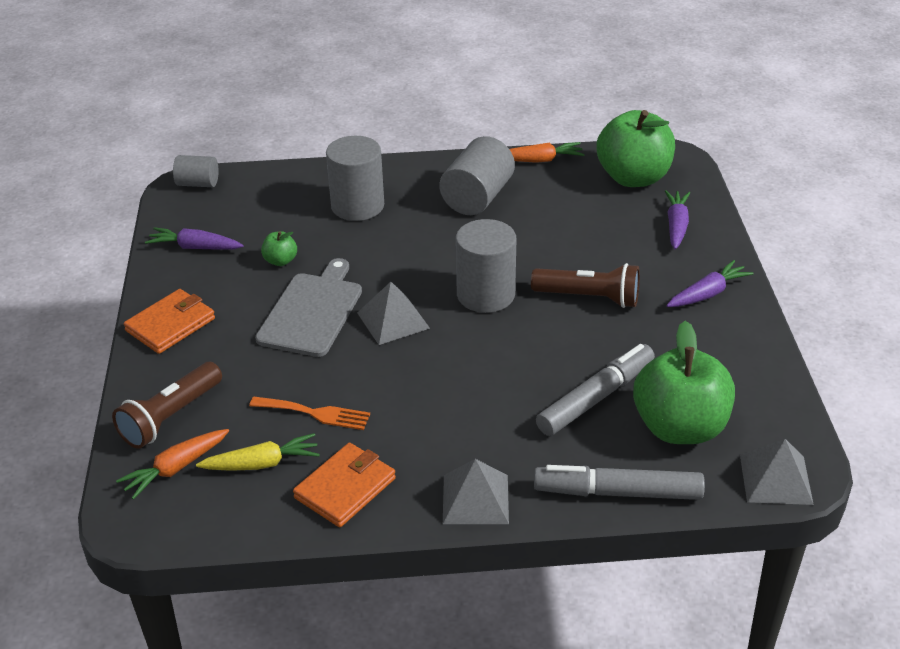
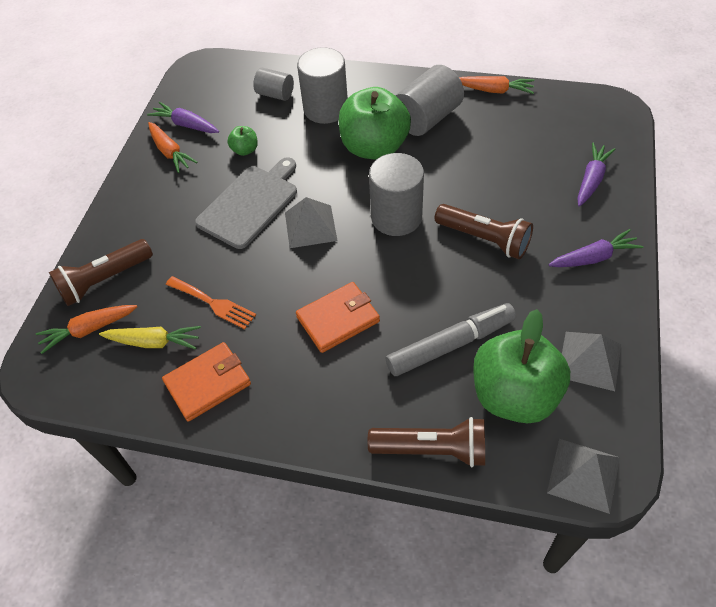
camera: 20 degrees right, 15 degrees up
(170, 324) = (139, 193): orange wallet -> orange wallet (338, 319)
(189, 278) = (170, 152): none -> orange carrot
(198, 183) = (212, 66): grey cylinder -> grey cylinder (275, 94)
(475, 499) = (308, 423): grey pyramid -> grey pyramid (589, 360)
(617, 492) = (432, 449): grey marker -> brown flashlight
(633, 177) = (571, 122): green apple -> green apple (374, 147)

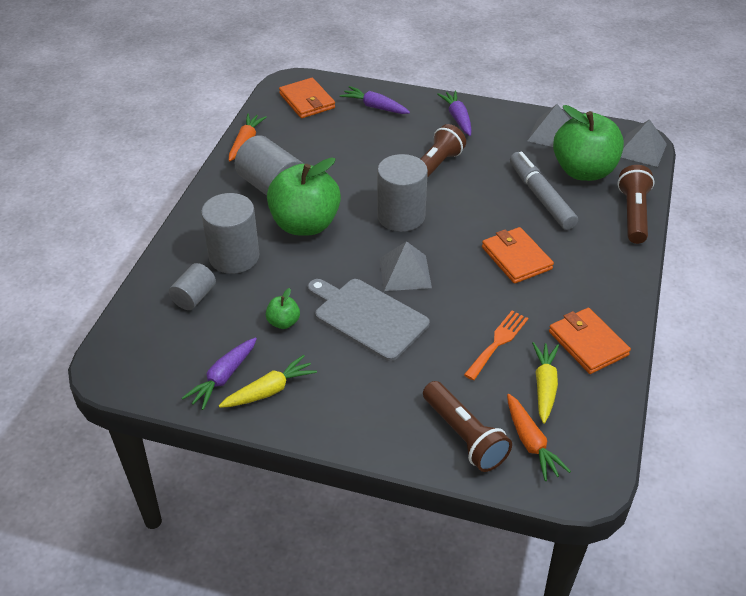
camera: 90 degrees left, 10 degrees down
(170, 152) = (269, 390): orange carrot -> yellow carrot
(583, 124) = (307, 101): none -> orange wallet

